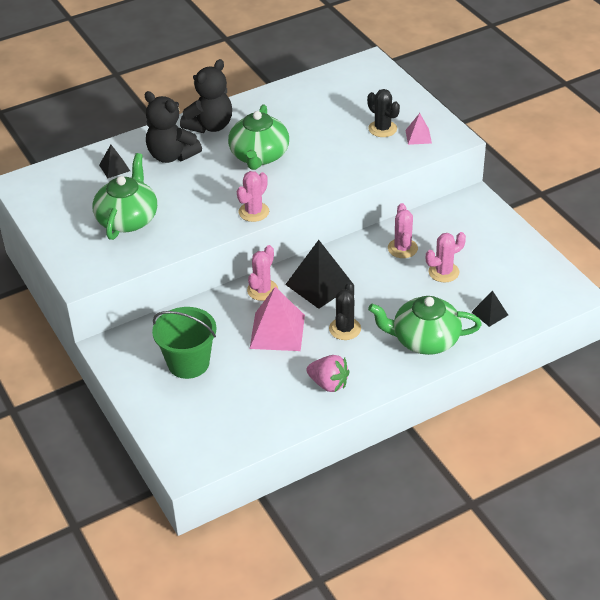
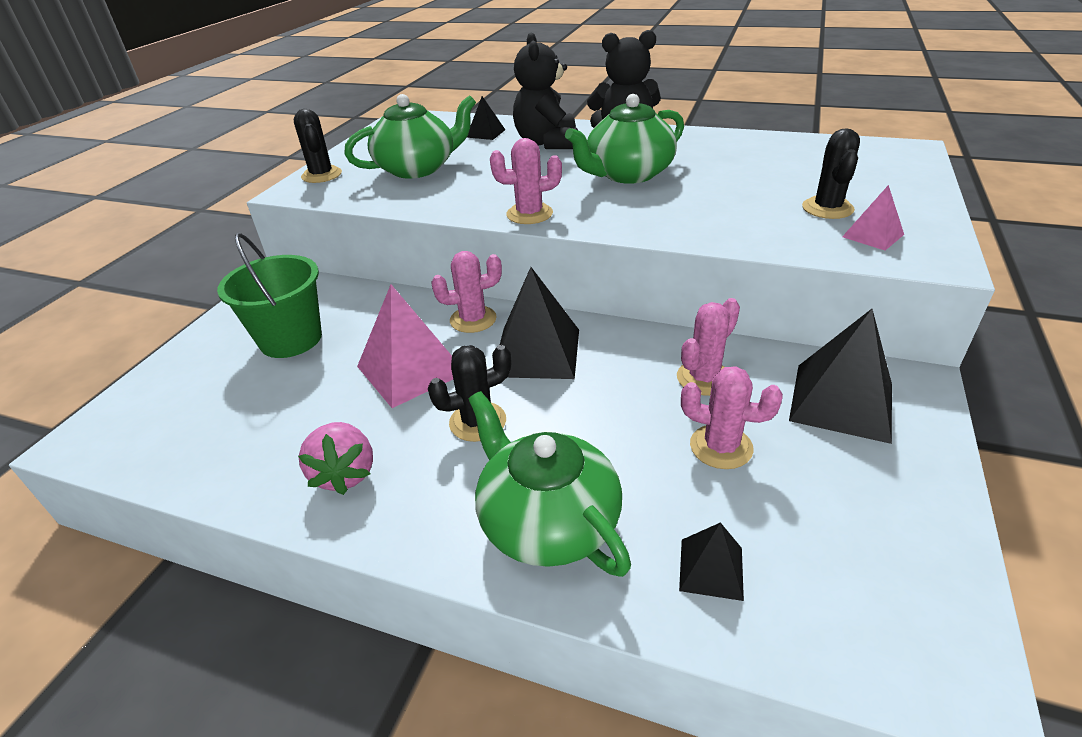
camera: 50 degrees right, 5 degrees down
(73, 259) = (321, 175): none -> black cactus
(461, 224) = (841, 401): none -> black pyramid

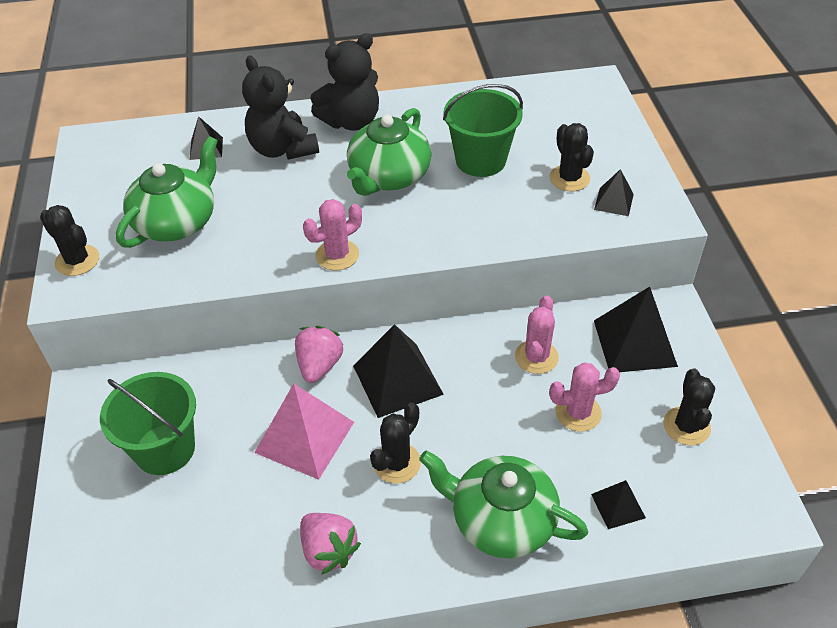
camera: 30 degrees left, 10 degrees up
(473, 319) = (319, 365): pink cactus -> pink strawberry
(733, 179) = (480, 160): none -> green bucket
(869, 514) = (686, 426): none -> black cactus
(873, 235) = (614, 201): pink pyramid -> black pyramid

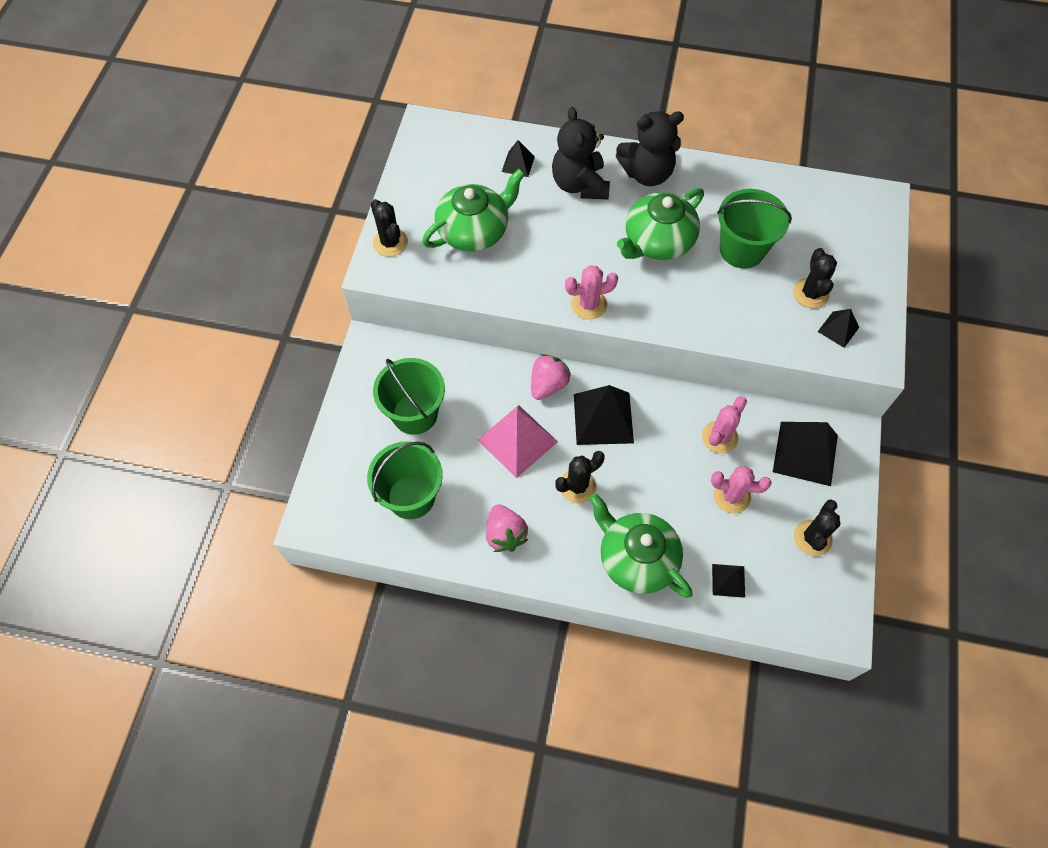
camera: 20 degrees right, 15 degrees up
(190, 548) = (411, 496): none -> green bucket

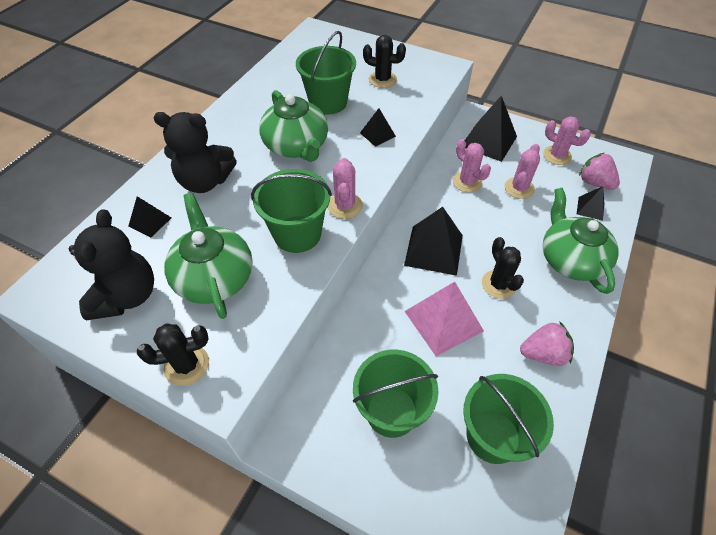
camera: 75 degrees left, 10 degrees down
(540, 276) = (297, 234): none -> green bucket
(548, 385) = (389, 282): pink strawberry -> pink strawberry (594, 183)
(636, 558) = (570, 259): green teapot -> green teapot turned 105 degrees clockwise
(647, 173) = (220, 136): black teddy bear -> black teddy bear (127, 296)
(812, 538) = (557, 155): black cactus -> pink cactus
(838, 329) = (418, 75): black pyramid -> black pyramid (377, 134)

